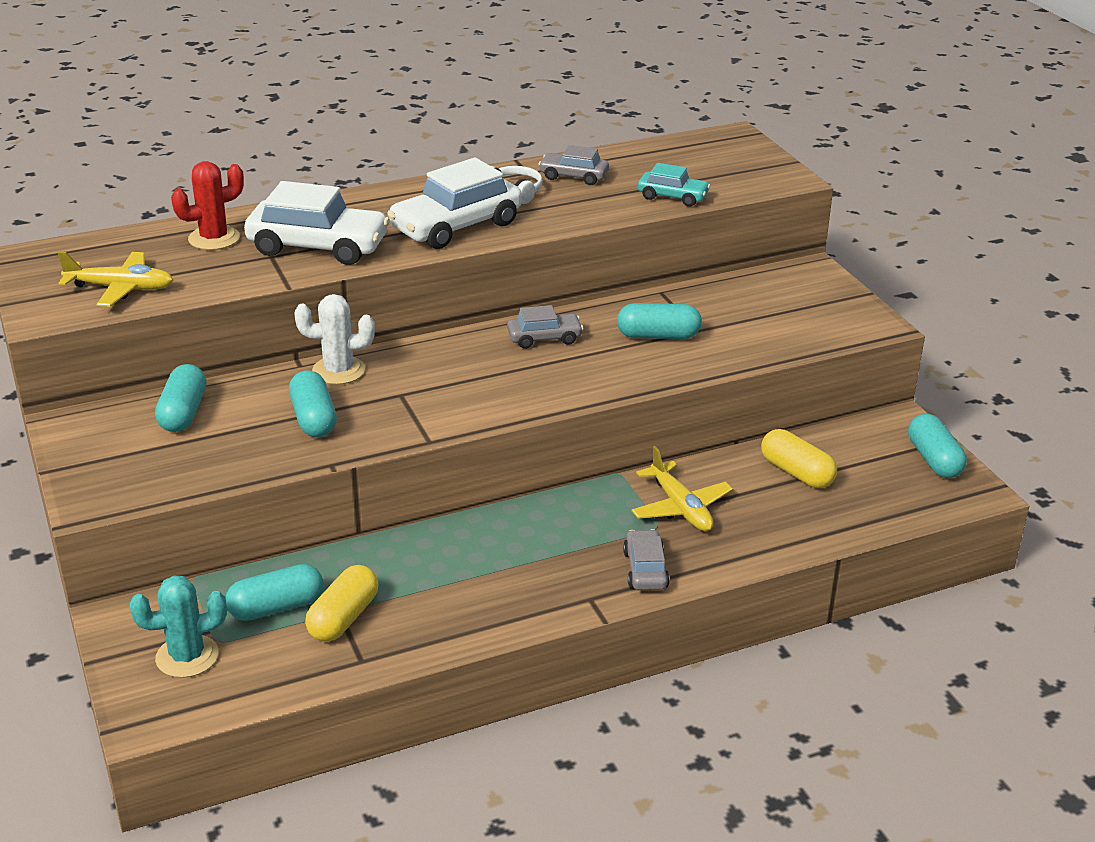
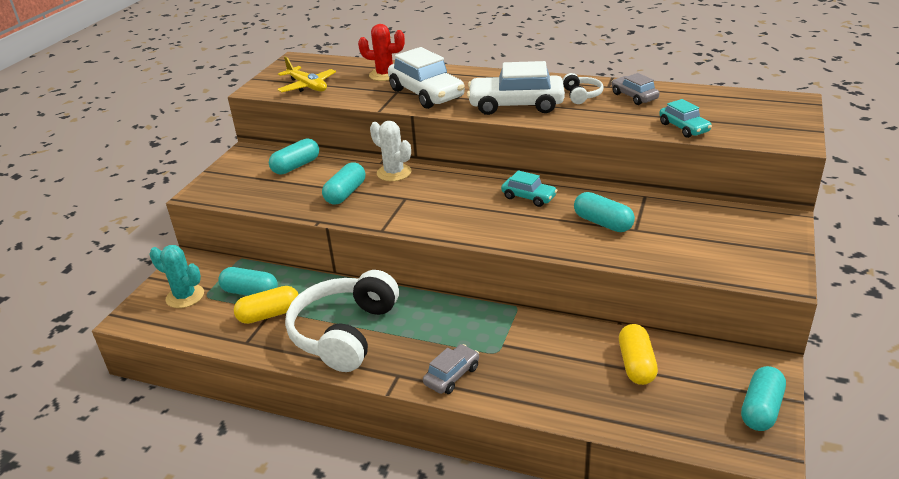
camera: 45 degrees right, 0 degrees up
(468, 589) = (344, 333): none -> white headphones
(544, 338) = (528, 197): grey car -> turquoise car
(681, 508) = (526, 348): yellow plane -> none

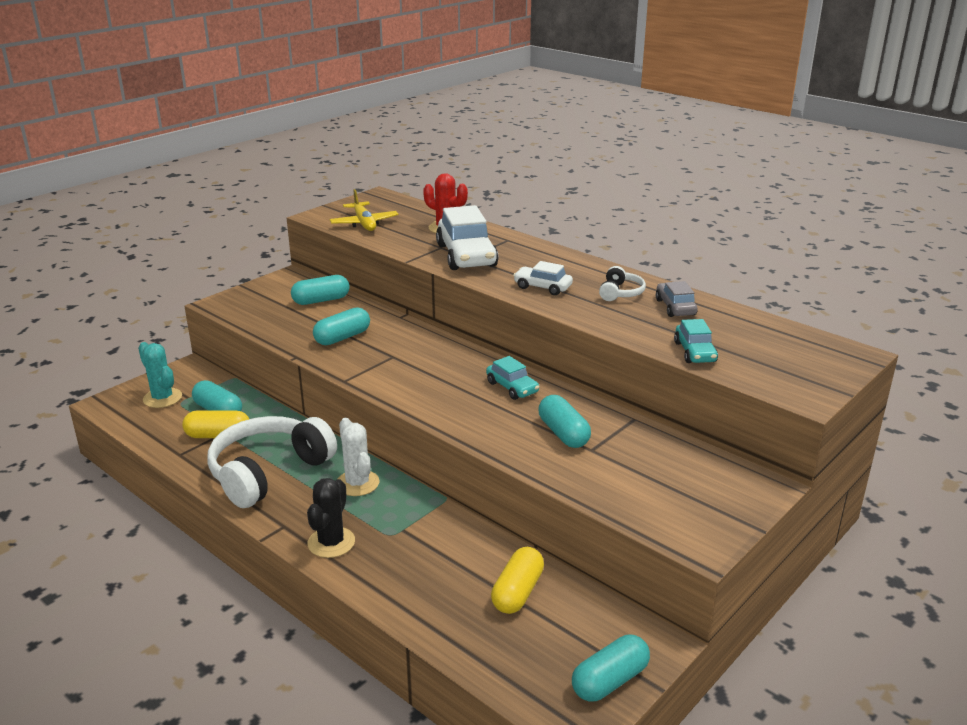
camera: 20 degrees right, 5 degrees down
(394, 173) = (404, 329): white cactus -> white cactus (357, 483)
(452, 375) = (331, 542): grey car -> black cactus
(516, 105) = (542, 287): white car -> white car, size x0.54

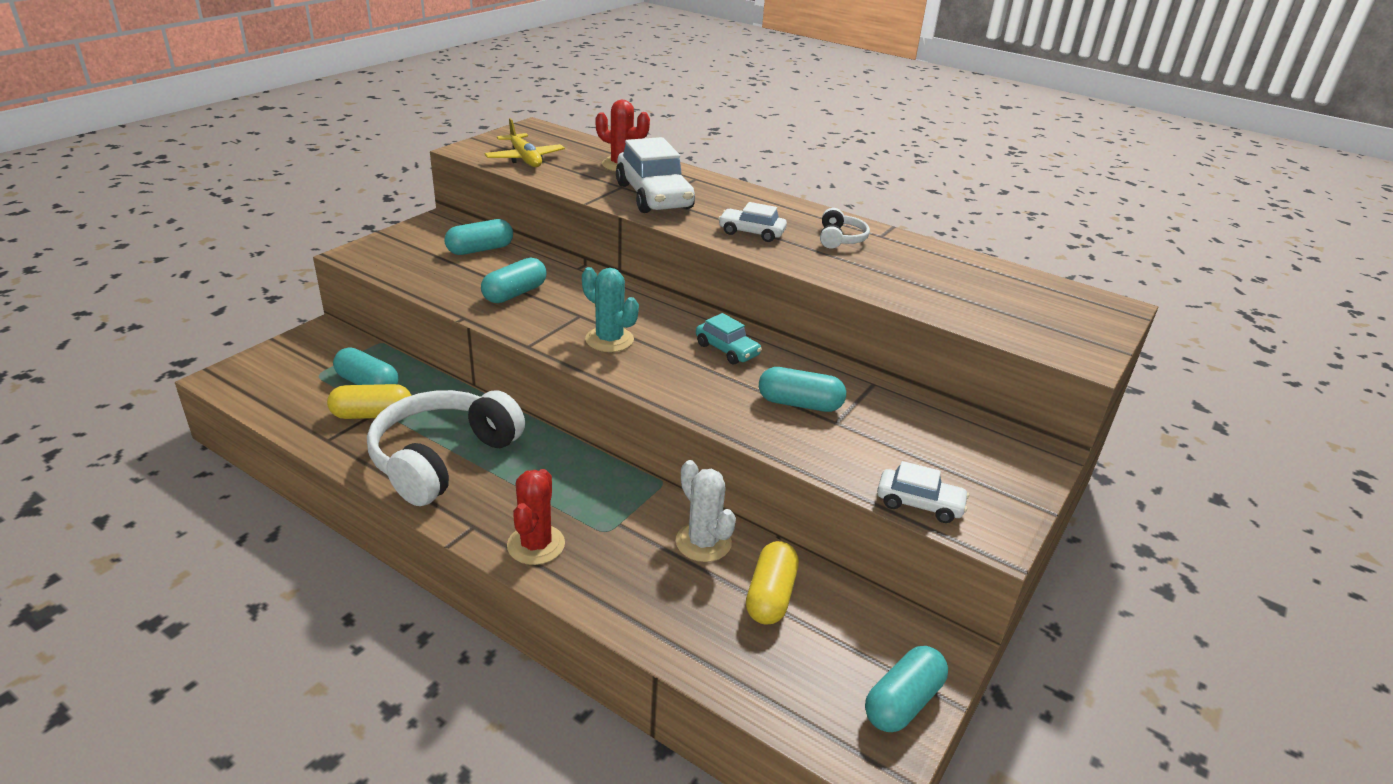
camera: 10 degrees left, 5 degrees up
(162, 398) = (295, 370): turquoise cactus -> turquoise cactus (609, 340)
(331, 542) = (536, 545): black cactus -> red cactus
(357, 483) = (554, 468): white cactus -> white cactus (703, 542)
(563, 433) = (799, 404): turquoise capsule -> turquoise capsule turned 45 degrees counterclockwise
(644, 518) = (919, 504): none -> white car
(675, 307) = (905, 255): grey car -> none
(695, 352) = (945, 307): turquoise car -> none

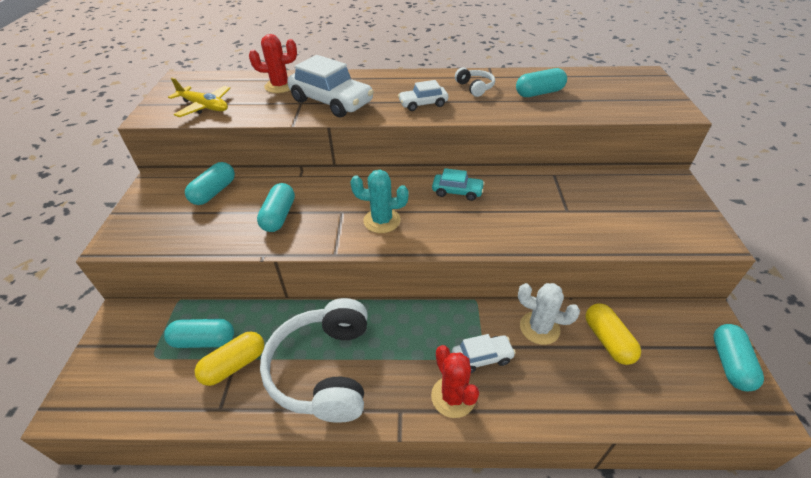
camera: 30 degrees left, 10 degrees up
(799, 404) = (536, 208): turquoise capsule -> turquoise capsule (539, 93)
(919, 504) = (664, 241): white car -> white car (482, 357)

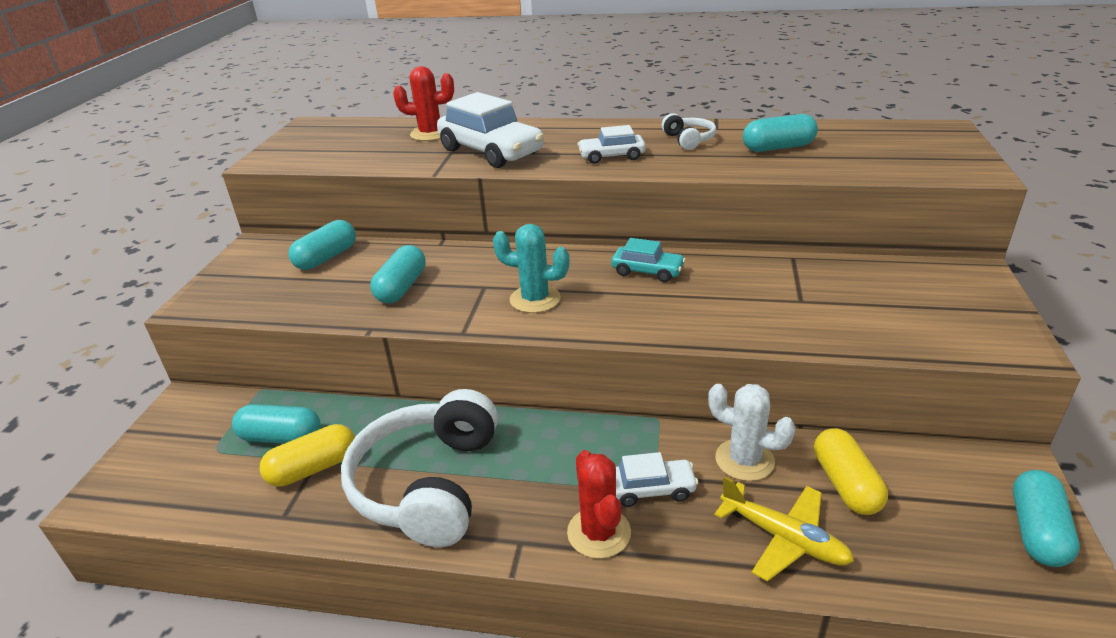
camera: 10 degrees right, 10 degrees down
(204, 107) = (331, 153): yellow plane -> yellow plane (784, 538)

